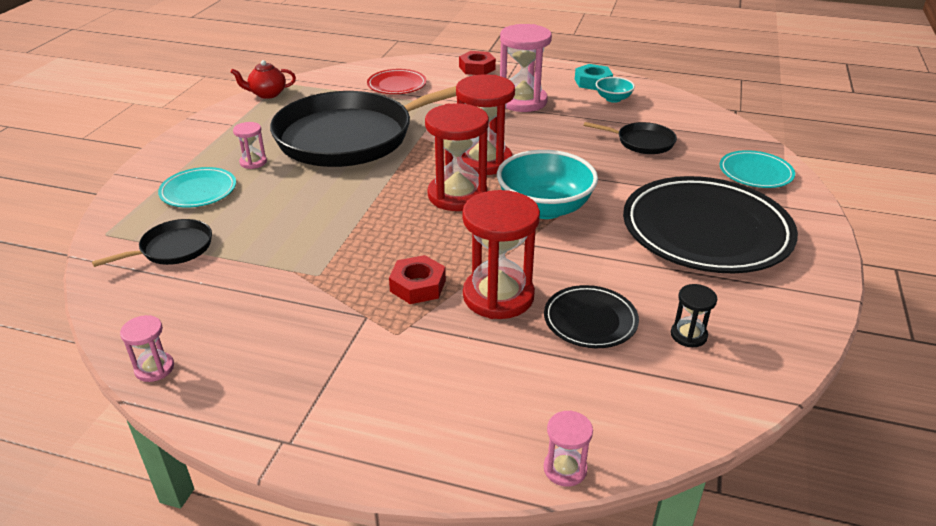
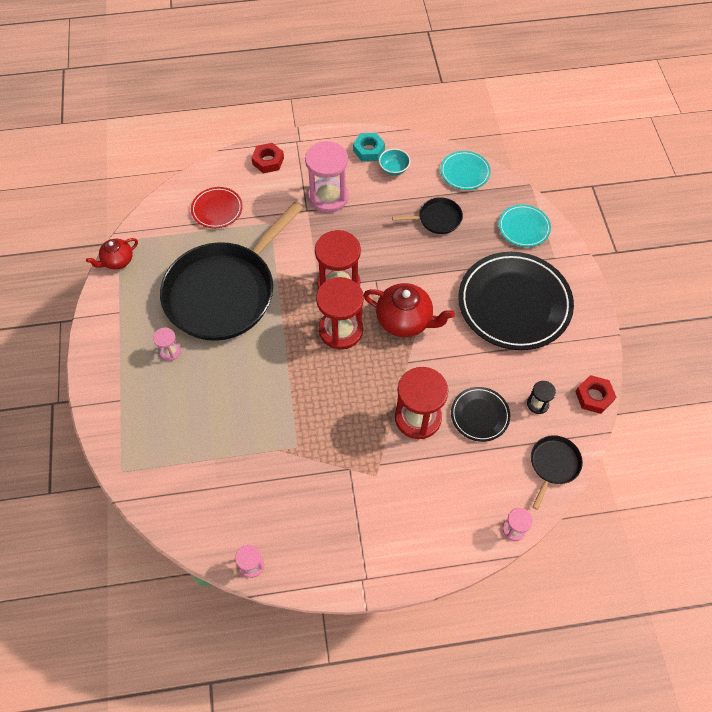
camera: 25 degrees left, 25 degrees up
(173, 248) = (182, 464): black pan -> black pan (553, 465)
(198, 191) = (153, 400): turquoise plate -> turquoise plate (465, 172)
(418, 286) = (365, 429): red nut -> red nut (594, 396)
(544, 208) = (405, 320): turquoise bowl -> red teapot

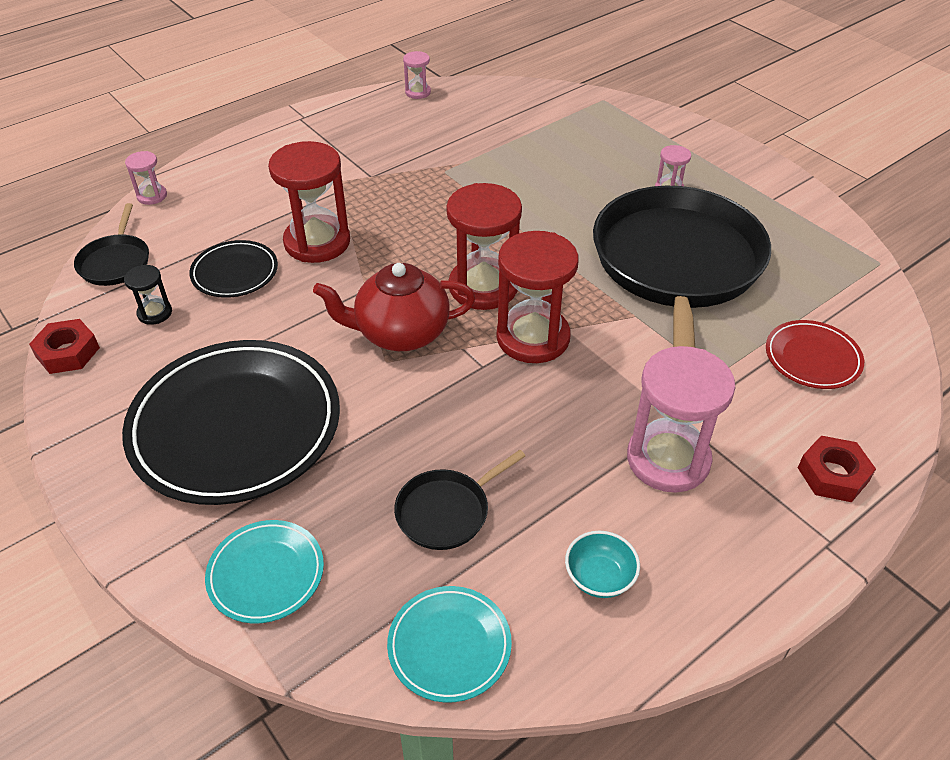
camera: 150 degrees right, 15 degrees down
(117, 261) = (848, 242): red teapot -> none
(368, 150) = (682, 595): turquoise nut -> none

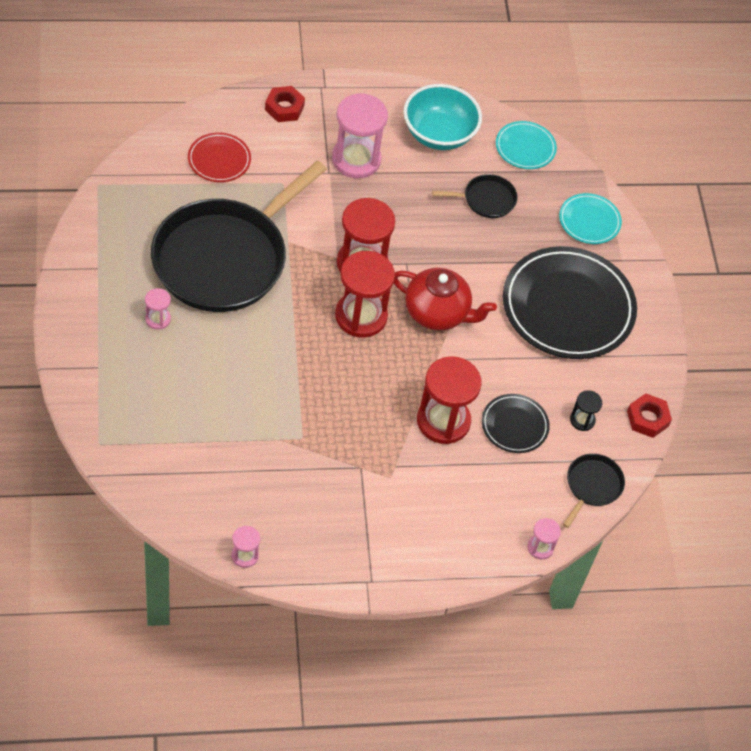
camera: 155 degrees left, 10 degrees up
(599, 577) = (439, 134): turquoise bowl -> turquoise bowl, size x2.02

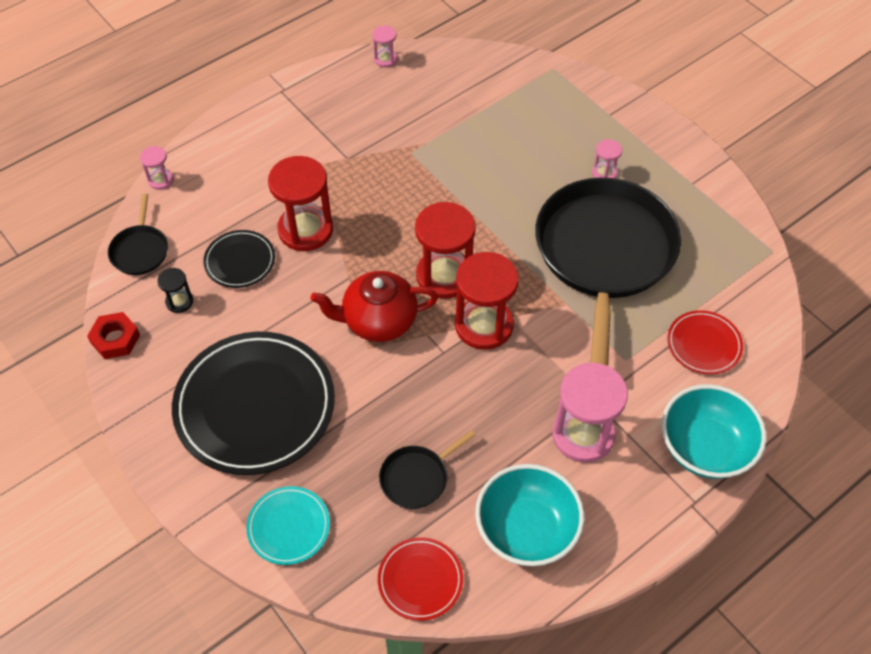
camera: 155 degrees right, 0 degrees up
(284, 108) = (705, 447): red nut -> turquoise bowl
(525, 147) = (420, 580): turquoise plate -> red plate

